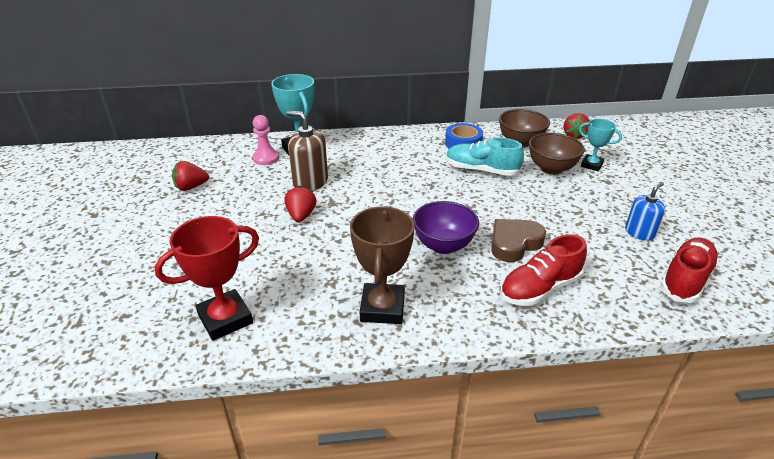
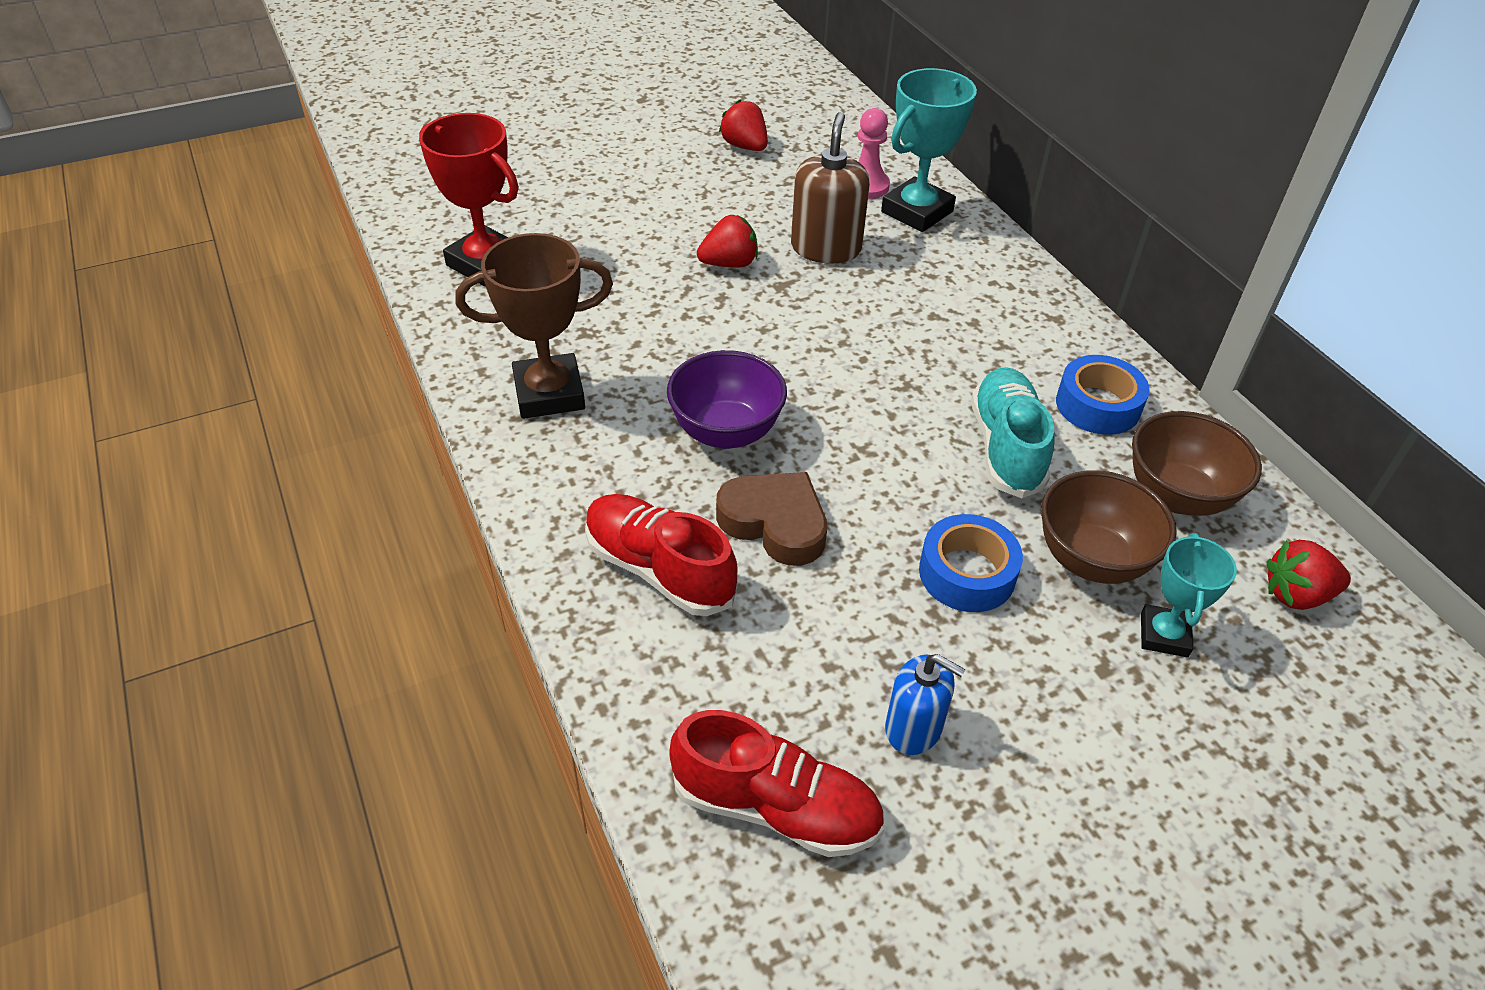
camera: 70 degrees right, 10 degrees up
(555, 199) = (967, 573): none -> blue tape

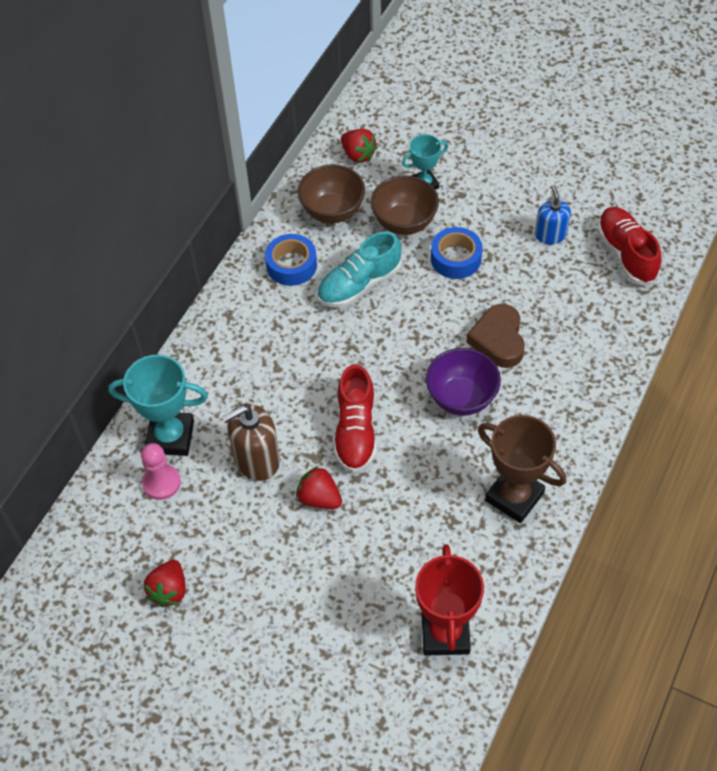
camera: 125 degrees left, 10 degrees up
(659, 569) = (568, 363): red shoe -> red shoe (355, 431)

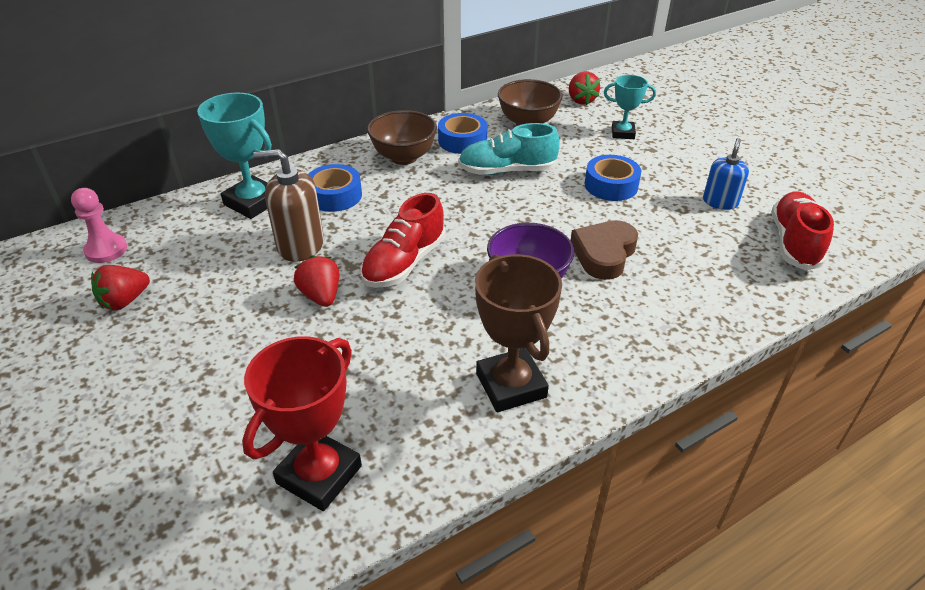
camera: 30 degrees right, 15 degrees down
(161, 483) = (211, 227): pink pawn -> pink pawn (106, 250)
(235, 391) = (335, 195): none -> blue tape
(404, 223) = (583, 149): brown bowl -> brown bowl (404, 157)

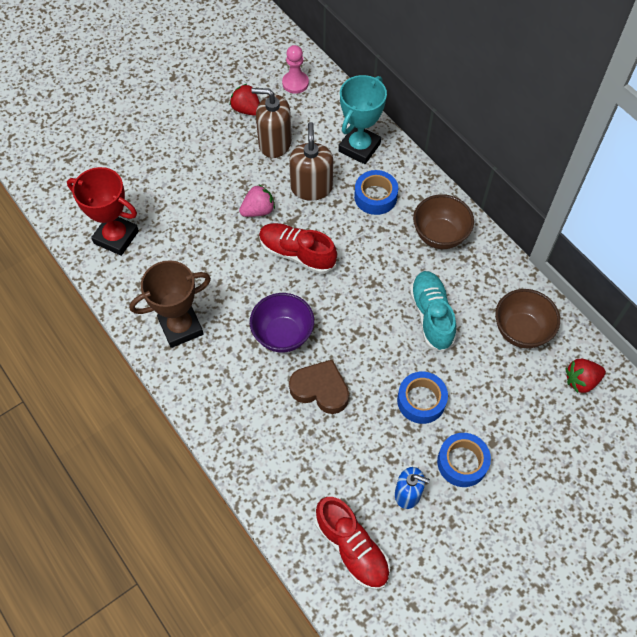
camera: 85 degrees right, 20 degrees up
(206, 275) = (274, 143): none -> brown soap dispenser
(321, 296) = (258, 210): red strawberry -> pink strawberry
(462, 141) = (476, 277): blue tape -> blue tape (462, 462)
(622, 133) = (519, 417): turquoise trophy -> none
(794, 242) = (352, 548): red shoe -> red shoe turned 45 degrees clockwise

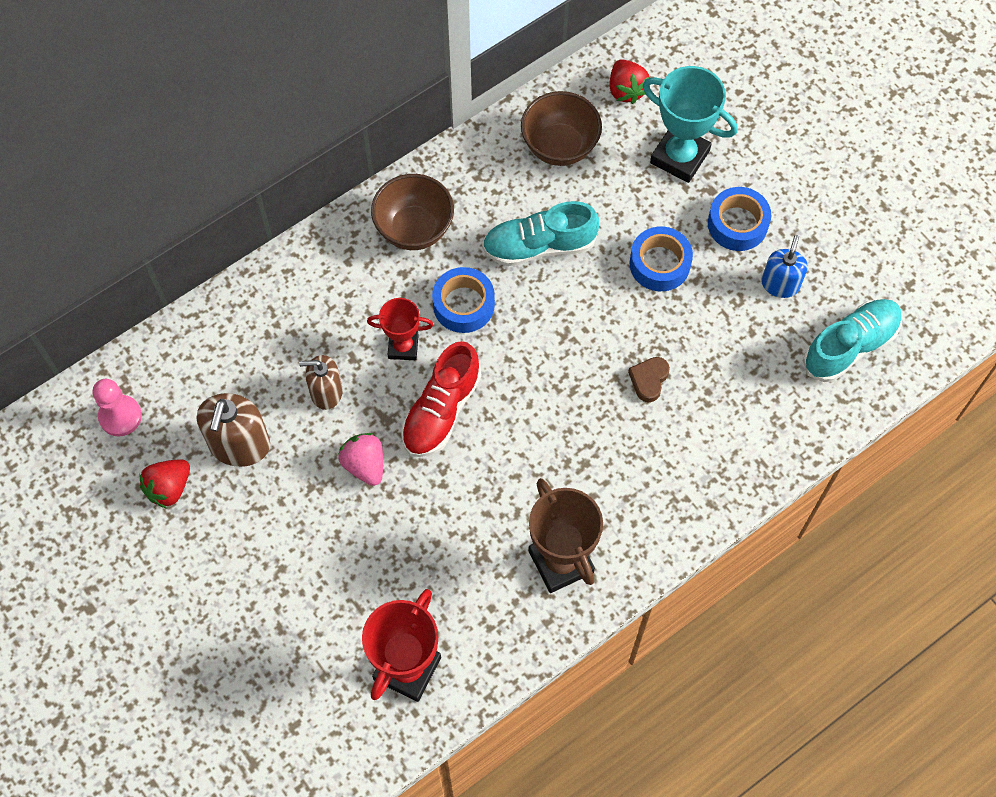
camera: 90 degrees left, 5 degrees up
(283, 335) = (570, 427): purple bowl -> none
(311, 187) = (326, 392): brown soap dispenser -> brown soap dispenser, size x0.65
(320, 389) = (649, 380): brown heart -> brown heart, size x0.58
(345, 230) = (403, 347): none -> red trophy
(352, 548) = (850, 346): red shoe -> turquoise shoe
(359, 147) = (255, 326): turquoise trophy -> turquoise trophy (679, 157)
(375, 197) = (346, 307): blue tape -> blue tape (463, 305)

